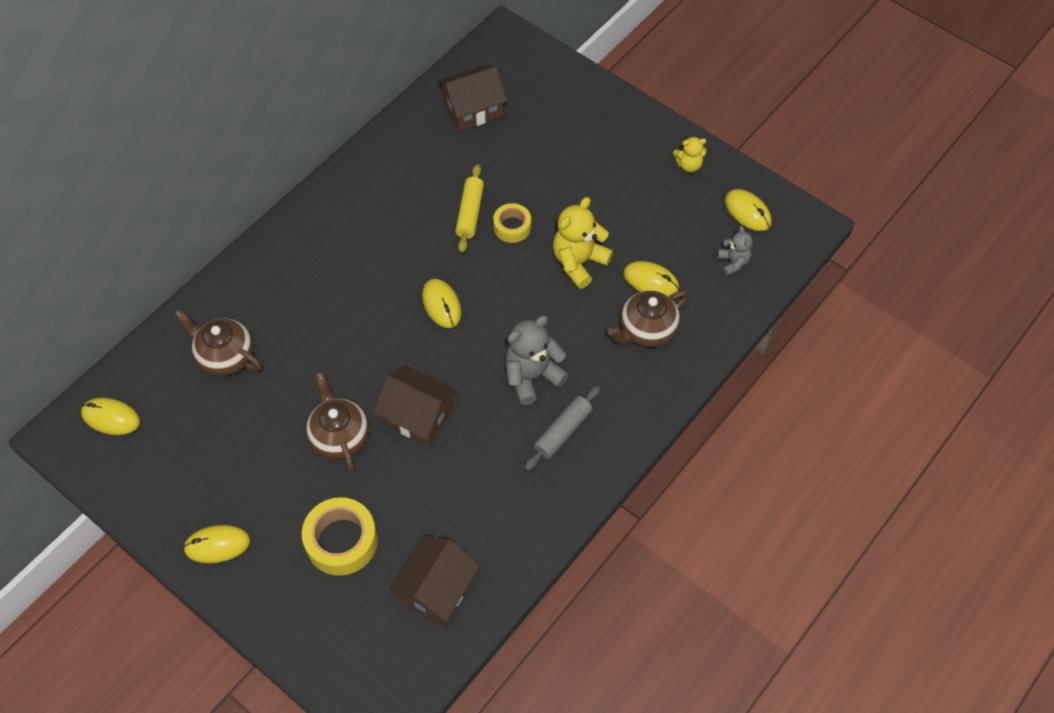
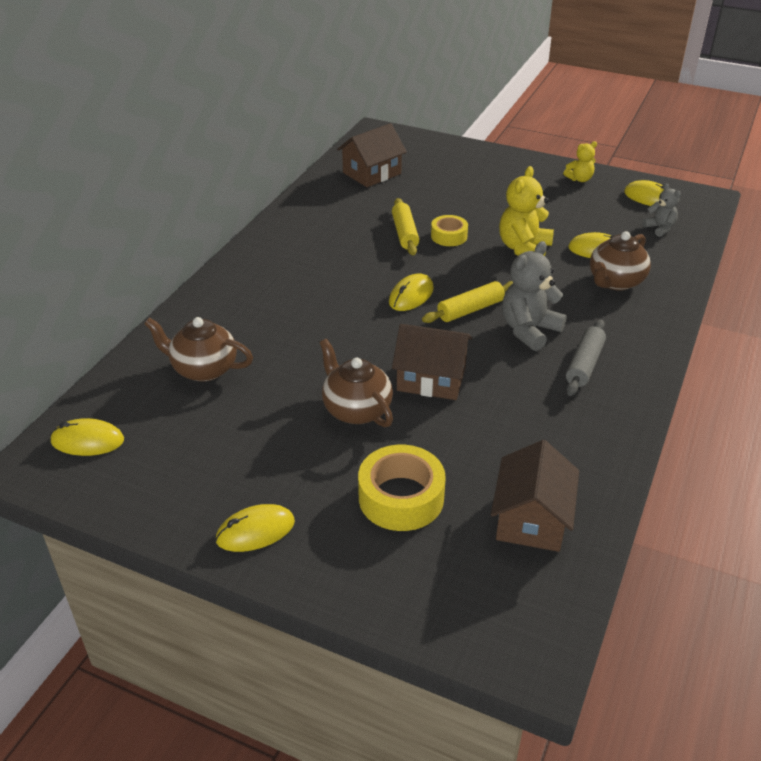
camera: 15 degrees left, 20 degrees down
(441, 304) = (411, 295): yellow mouse -> yellow mouse turned 75 degrees clockwise
(489, 336) = (470, 309): none -> yellow rolling pin

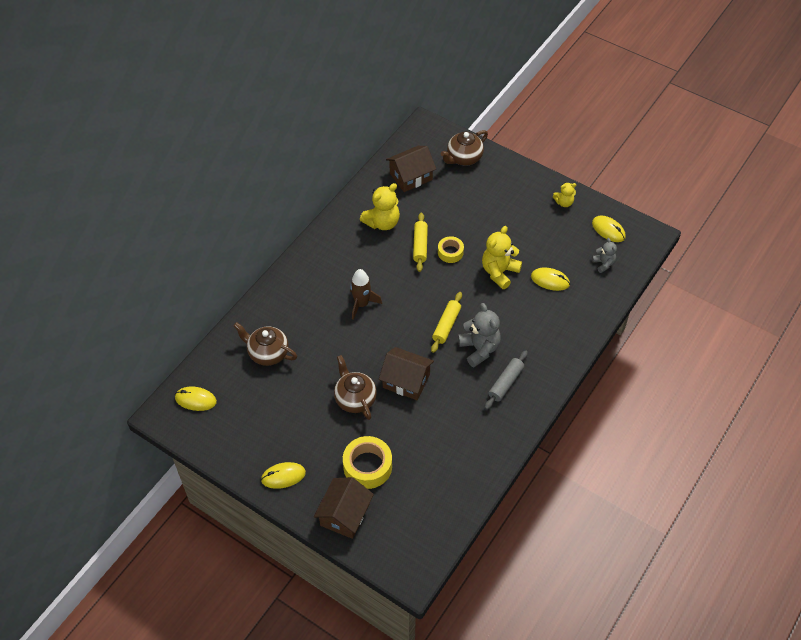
camera: 10 degrees right, 15 degrees up
(338, 299) = (362, 304): none -> brown rocket
(346, 217) = (382, 222): none -> yellow teddy bear
(411, 295) = (410, 307): yellow mouse -> none
(470, 309) = (446, 325): yellow rolling pin -> yellow rolling pin turned 45 degrees counterclockwise
(529, 330) = (479, 349): grey teddy bear -> grey teddy bear turned 105 degrees clockwise
(531, 519) = (437, 491): brown house -> brown house (345, 515)
(615, 282) = (552, 313): brown teapot -> brown teapot (464, 158)

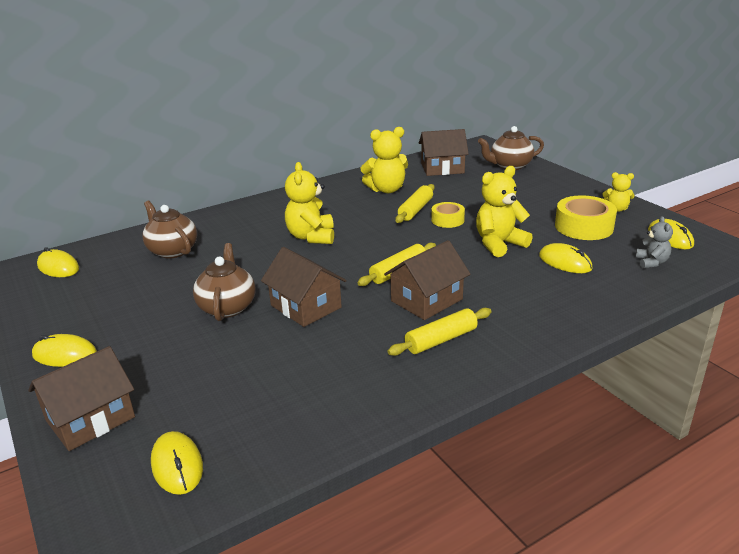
camera: 25 degrees right, 25 degrees down
(362, 304) = (311, 237): brown rocket -> yellow teddy bear
(367, 466) = (176, 375): yellow tape -> yellow tape (584, 227)
(417, 524) = (177, 465): none -> yellow mouse
(479, 349) = (426, 300): grey teddy bear -> brown house
(506, 383) = (441, 340): grey rolling pin -> yellow rolling pin

